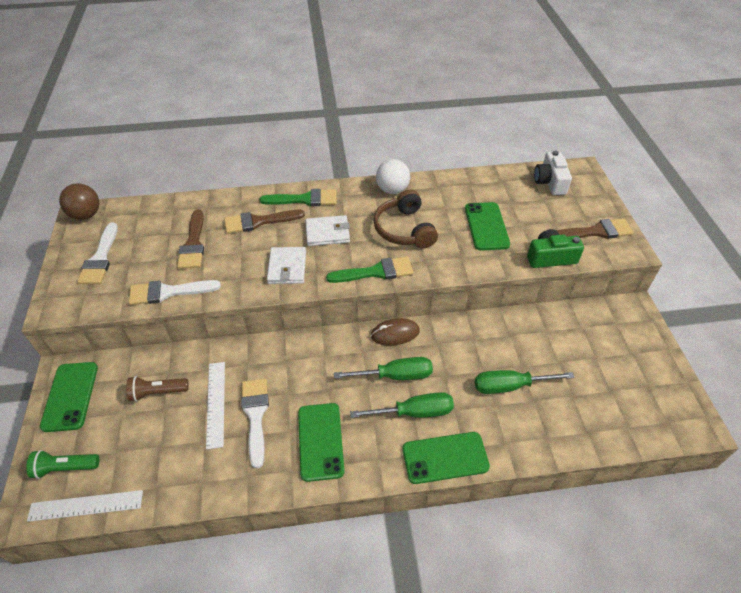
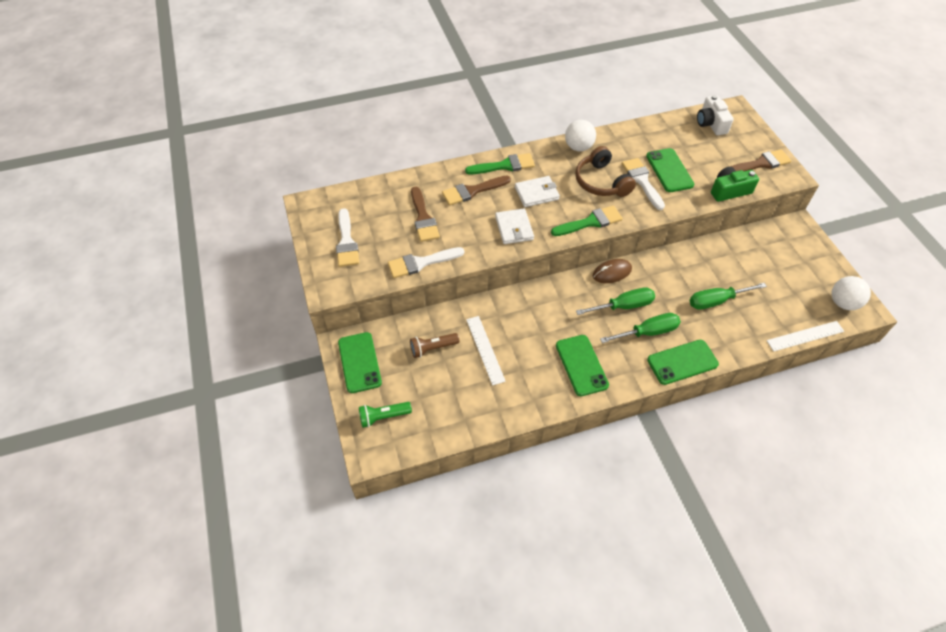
camera: 10 degrees left, 5 degrees up
(86, 215) = (313, 204): brown ball -> none
(86, 505) = (414, 441): white ruler -> white ruler (805, 336)
(255, 415) = (521, 354): white brush -> white brush (642, 181)
(670, 412) = (843, 303): none -> white ball

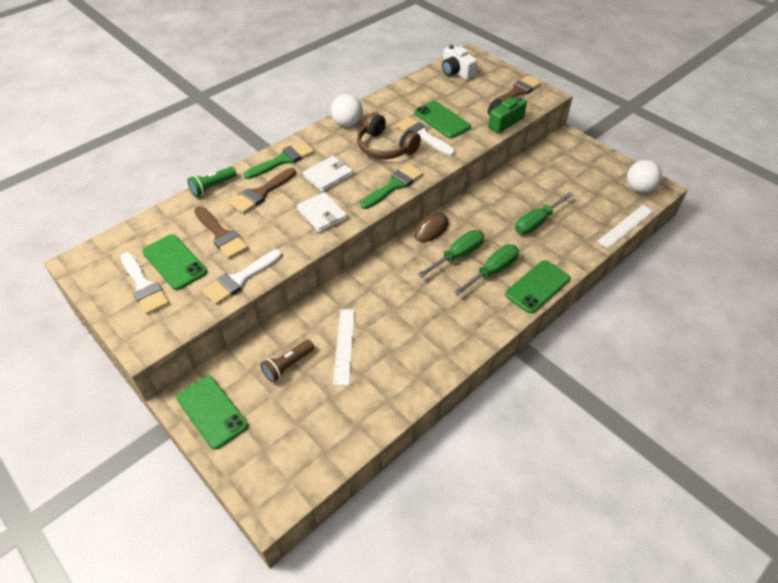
camera: 25 degrees left, 5 degrees down
(383, 417) = (267, 459): green flashlight -> green flashlight (212, 187)
(485, 349) = (344, 346): white ruler -> white ruler turned 45 degrees clockwise
(581, 365) = (447, 324): green phone -> green phone (174, 262)

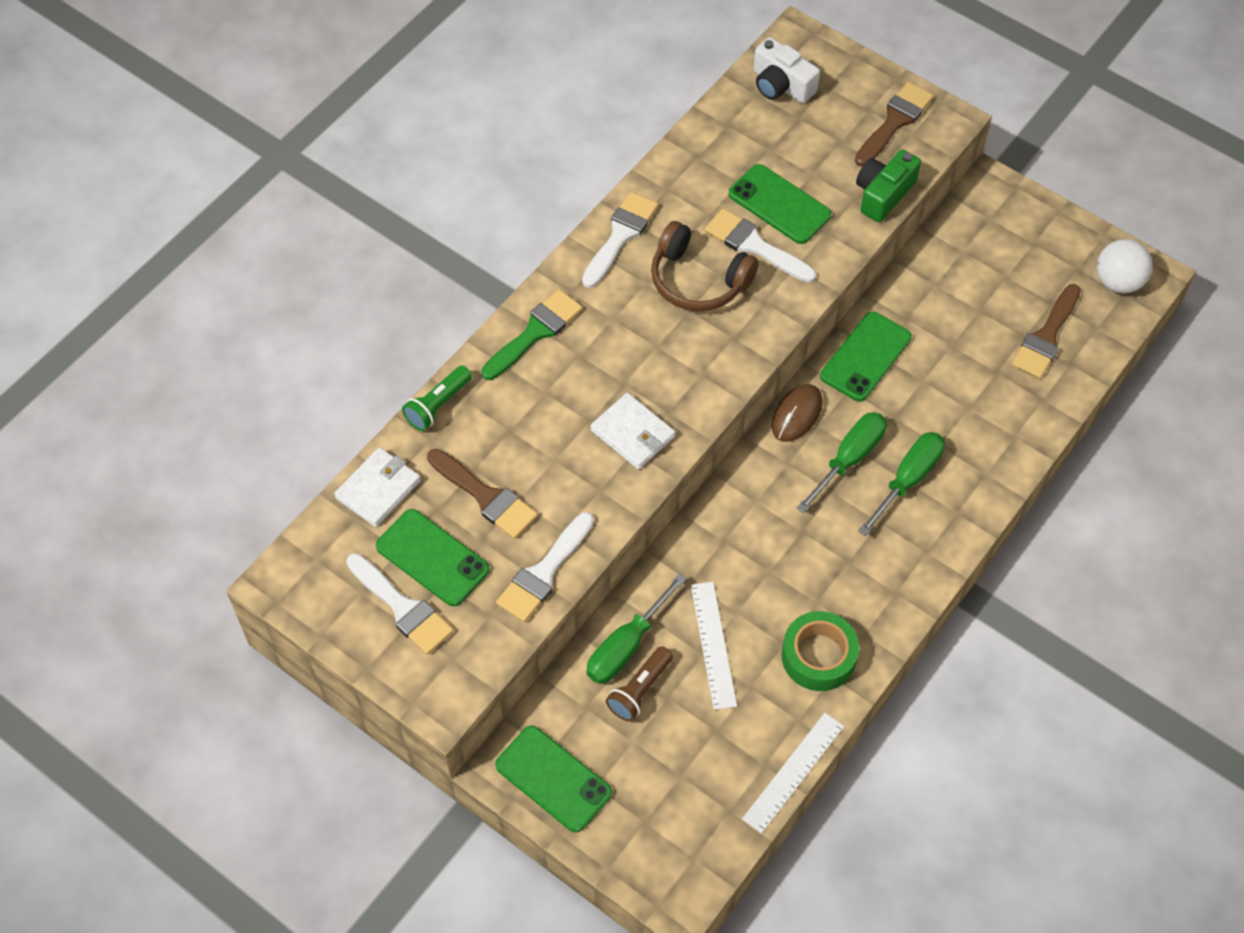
camera: 10 degrees left, 10 degrees up
(261, 193) = (522, 406): brown brush -> brown brush (1046, 337)
(328, 176) = (620, 354): white wallet -> white wallet (378, 489)
(347, 123) = (620, 236): white ball -> white brush
(394, 185) = (732, 359): green brush -> none
(412, 363) = (818, 656): none -> green tape
(537, 222) = (963, 375): green screwdriver -> green screwdriver (626, 646)
(537, 287) = (980, 497): green phone -> green phone (866, 357)
(625, 226) = (1103, 362): white ruler -> white ruler (793, 772)

